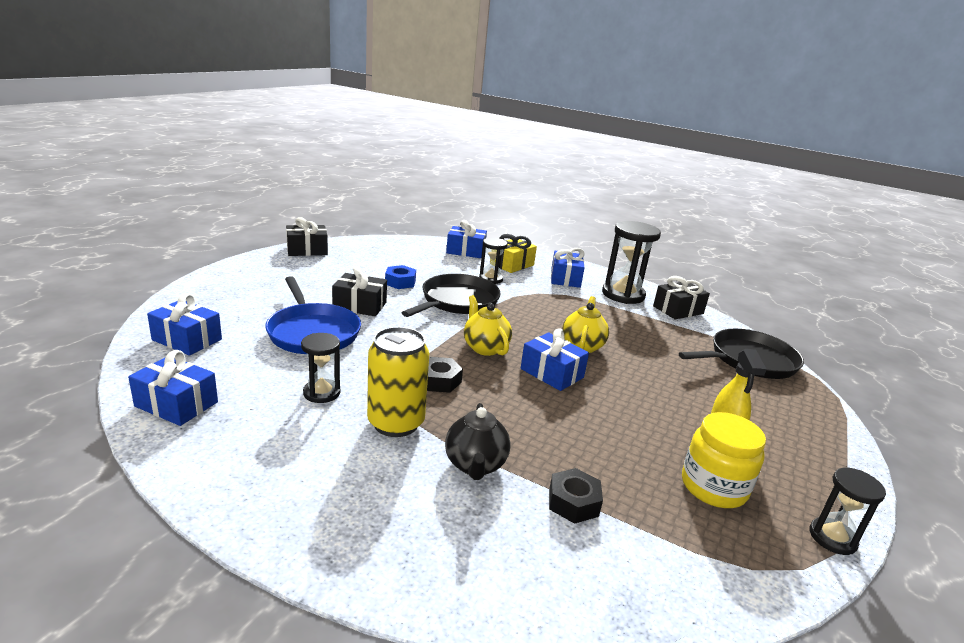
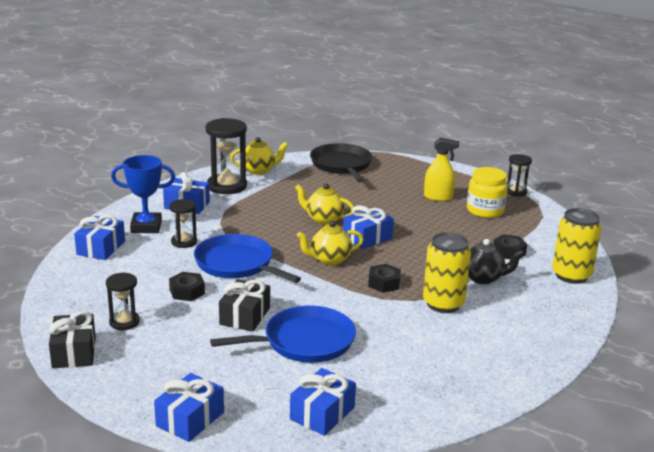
camera: 80 degrees left, 0 degrees up
(176, 404) = (436, 402): blue gift -> blue gift (190, 419)
(321, 393) = (408, 334): black hourglass -> black hourglass (124, 322)
(400, 282) = (187, 292): blue nut -> black nut
(457, 301) = (237, 264): black pan -> blue pan
(512, 264) = (146, 227): yellow gift -> blue trophy
(518, 581) = (571, 275): none -> yellow can
(678, 310) = (259, 170): black gift -> yellow teapot

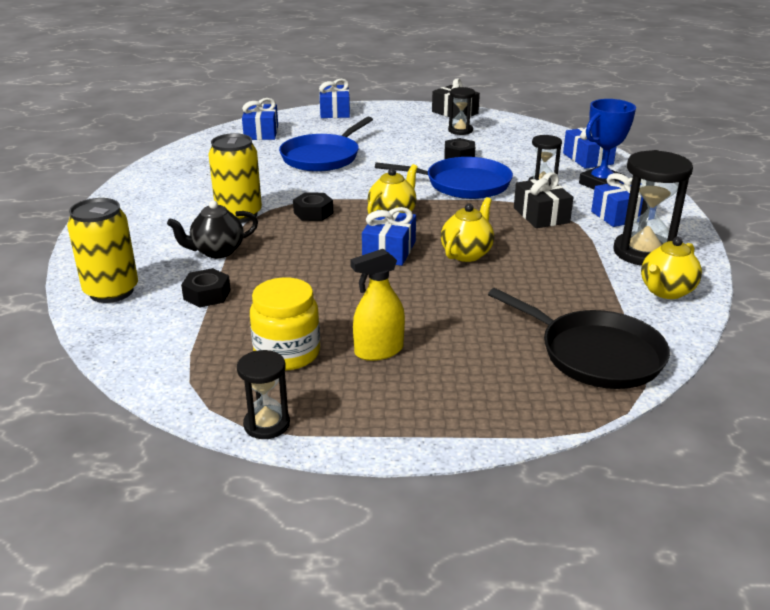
camera: 145 degrees right, 5 degrees up
(245, 316) = (389, 156): black gift -> black gift (541, 215)
(323, 219) = (467, 254): yellow teapot -> yellow teapot turned 45 degrees counterclockwise

